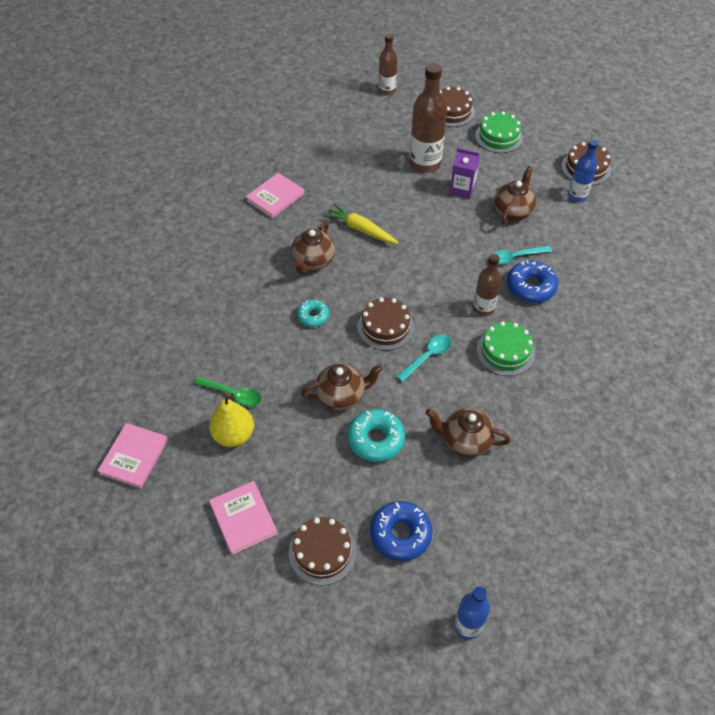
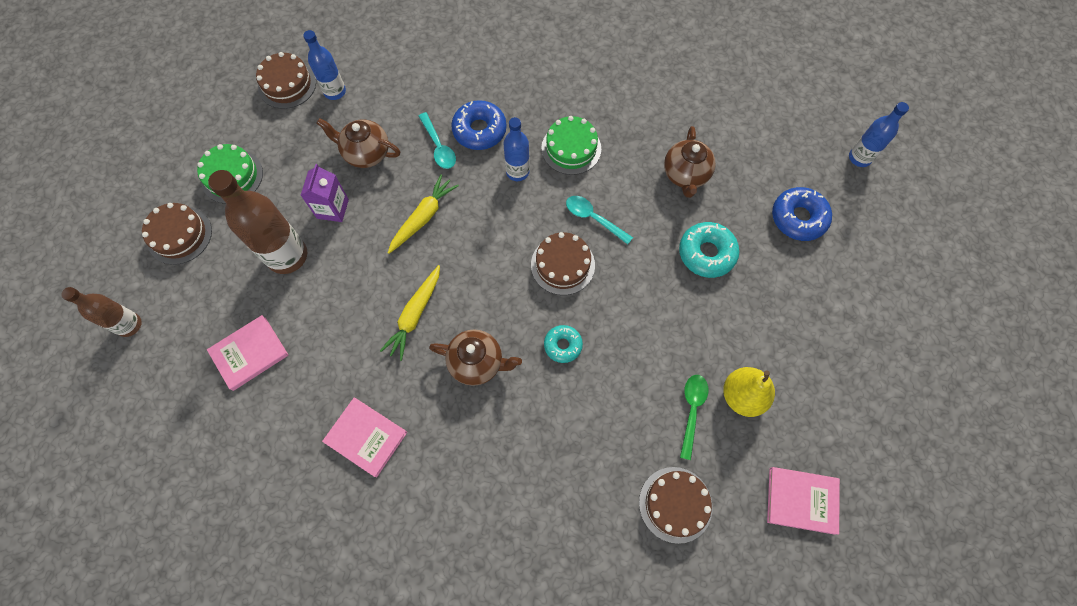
camera: 100 degrees left, 15 degrees up
(243, 518) = (831, 361): pink book -> pink book (249, 353)
(322, 552) = (838, 281): brown cake -> brown cake (675, 504)
(341, 396) = (664, 294): brown teapot -> none
(446, 241) = (423, 217): none -> yellow carrot
(483, 308) = (517, 172): brown bottle -> blue bottle

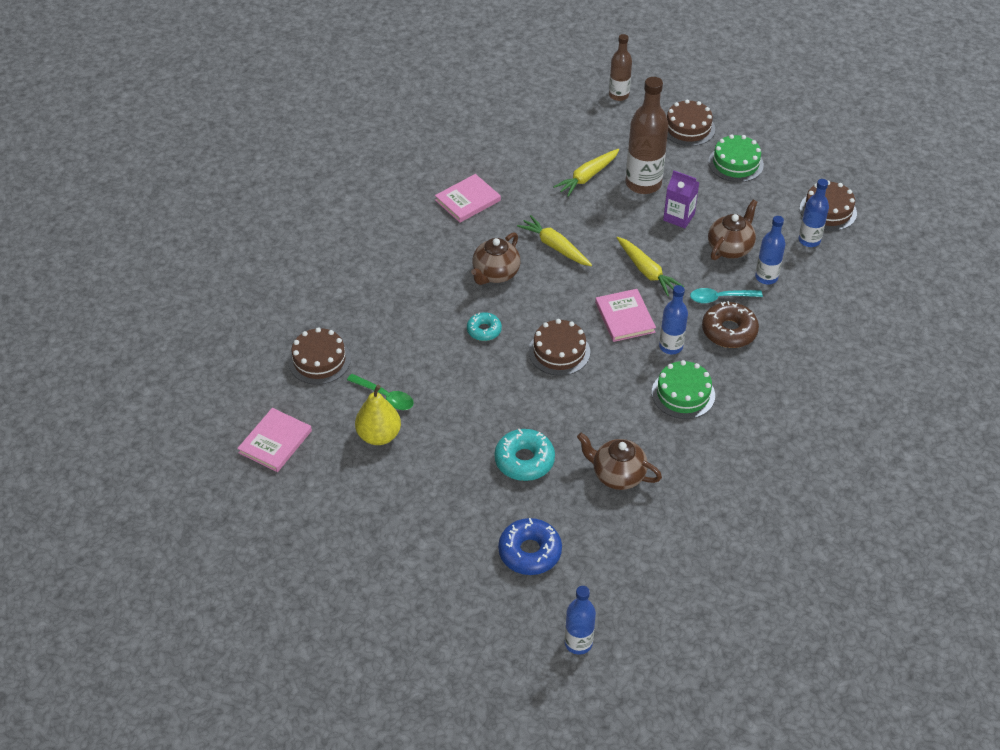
camera: 110 degrees right, 20 degrees down
(249, 353) = (566, 151): pink book -> pink book (625, 317)
(290, 316) = (587, 177): none -> yellow carrot
(397, 116) = (766, 277): none -> blue bottle
(479, 130) = (729, 331): blue donut -> brown donut
(593, 218) = (597, 387): turquoise spoon -> none

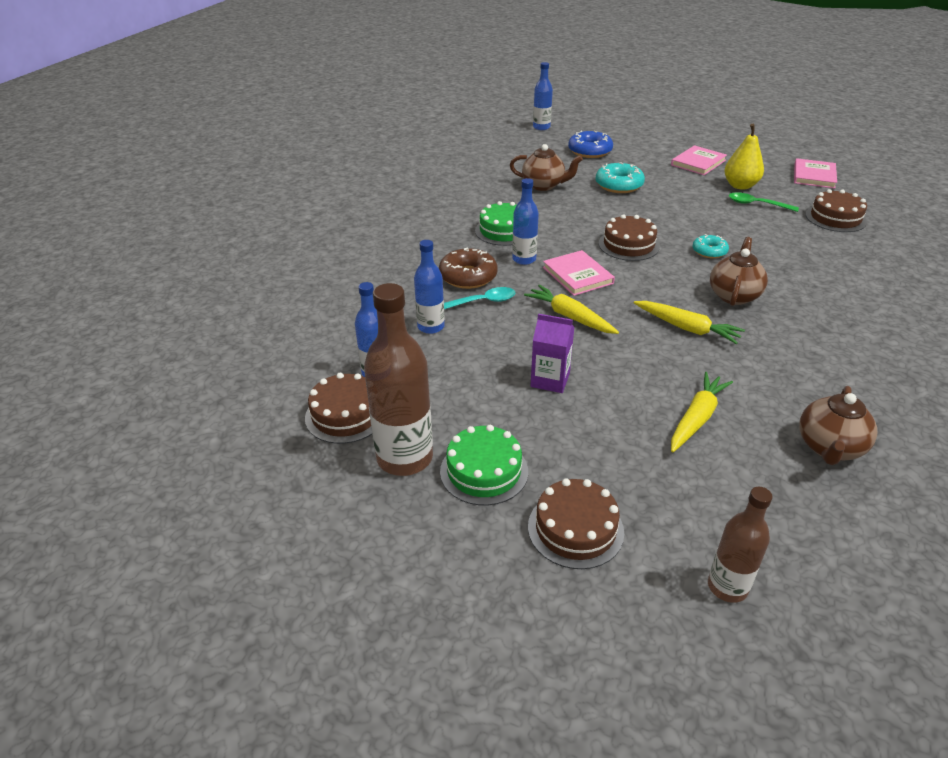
camera: 170 degrees right, 10 degrees down
(467, 200) = (831, 366): pink book -> pink book (698, 163)
(643, 183) = (613, 419): brown bottle -> brown bottle (404, 458)
(730, 248) = (477, 352): brown teapot -> brown teapot (829, 448)

